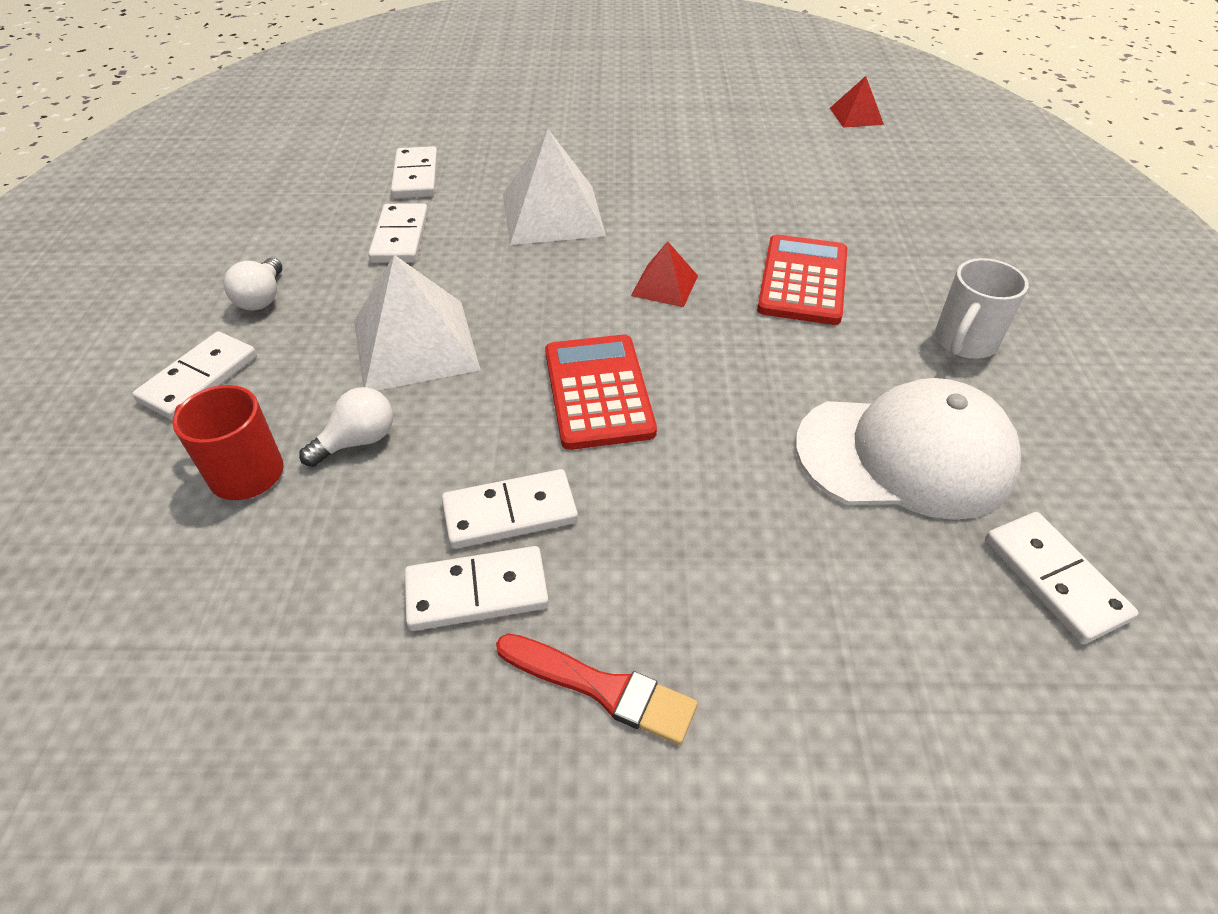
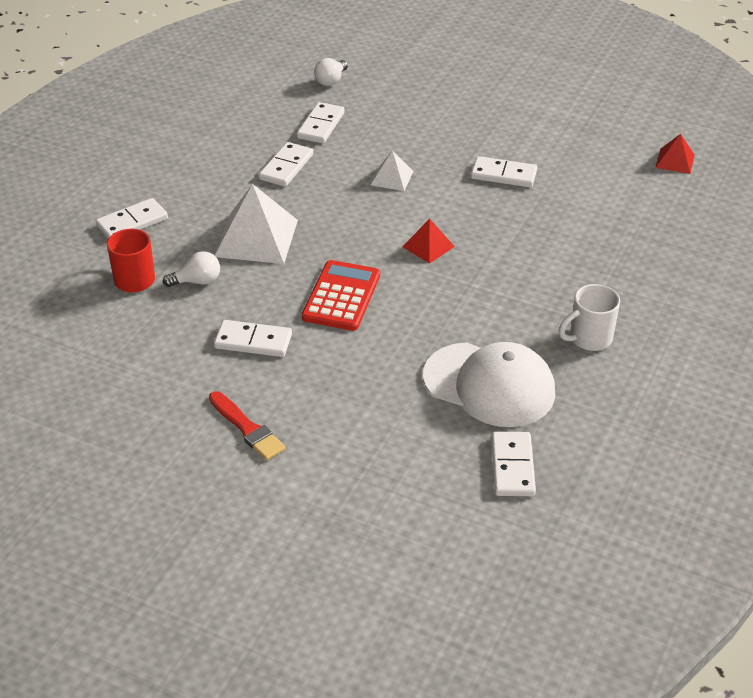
camera: 25 degrees right, 5 degrees down
(262, 298) = (186, 184): white light bulb -> white light bulb (331, 81)
(477, 592) = (215, 371): white domino -> white domino (503, 175)
(552, 214) = (392, 178): white pyramid -> white pyramid, size x0.53
(803, 281) = (520, 270): red calculator -> none

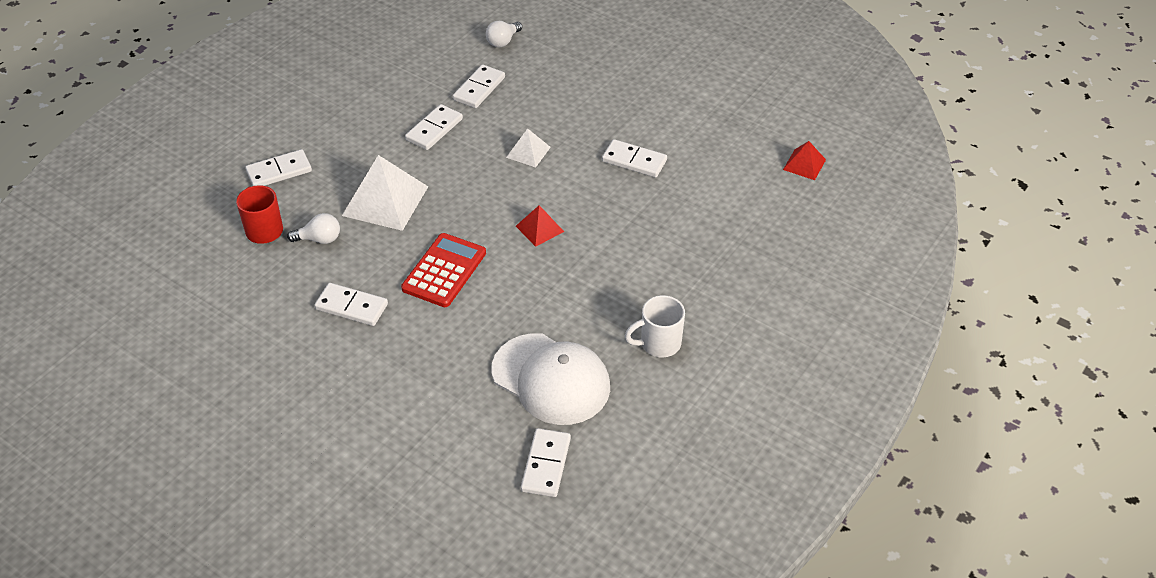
camera: 10 degrees right, 5 degrees up
(247, 428) = (321, 393): red brush -> none

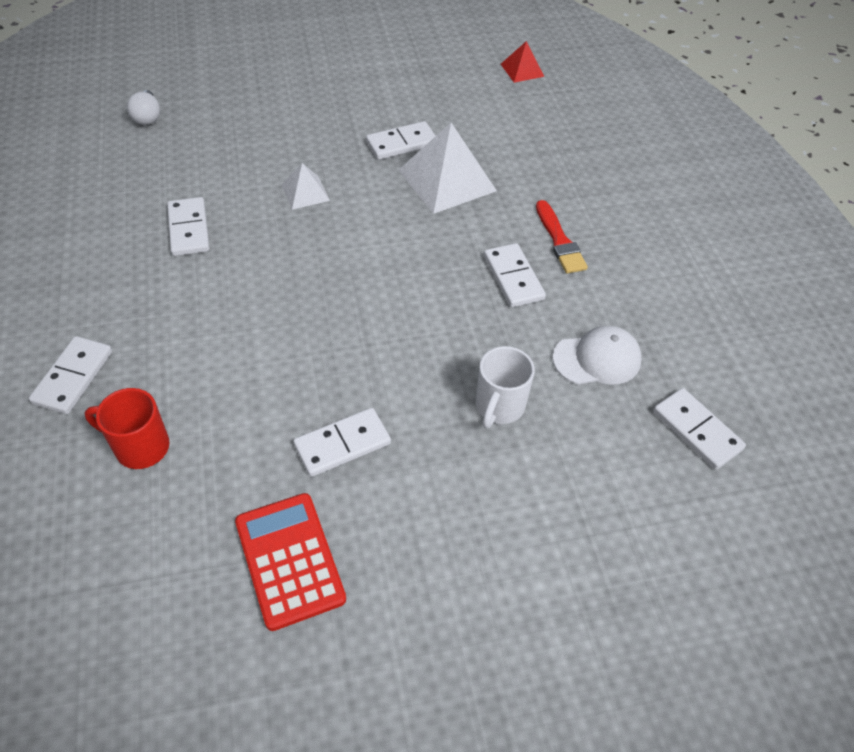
camera: 50 degrees left, 5 degrees up
(319, 239) = (216, 408): white light bulb -> none
(385, 200) = (232, 323): white pyramid -> white pyramid (447, 180)
(444, 271) = (380, 342): red calculator -> red calculator (289, 560)
(479, 89) = (182, 169): white domino -> white domino (513, 278)
(539, 228) = (407, 246): red pyramid -> none
(551, 379) = (597, 359): white cap -> white cap, size x0.61
(640, 296) = (559, 241): none -> red brush
(658, 344) = (625, 266): white mug -> white mug (499, 407)

